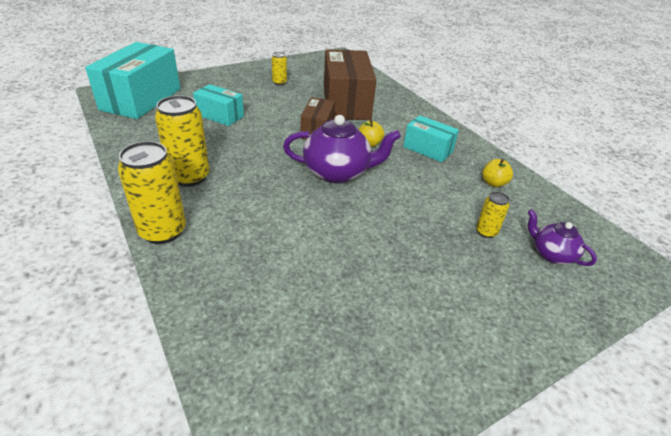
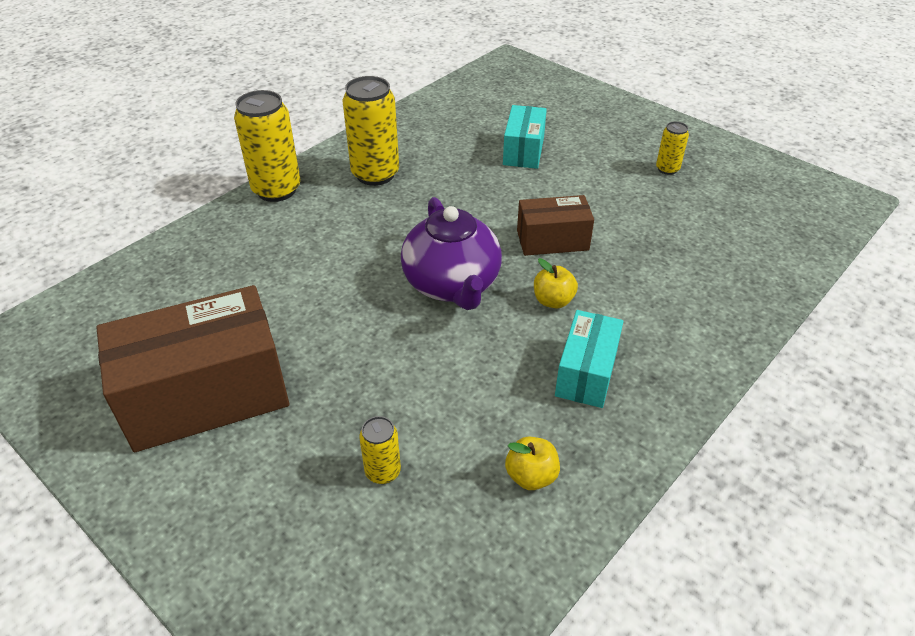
camera: 75 degrees right, 5 degrees up
(141, 99) = (515, 87): turquoise box -> none
(346, 103) = (665, 250): brown box -> brown box (206, 395)
(551, 254) = (358, 566): purple teapot -> none

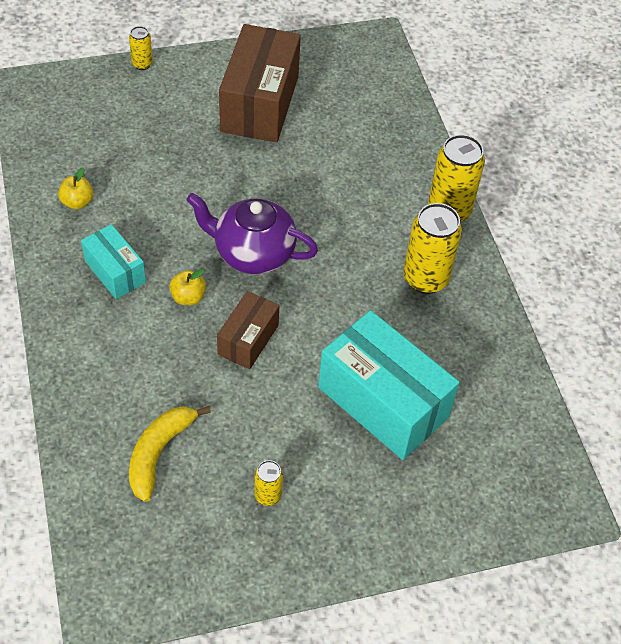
camera: 120 degrees right, 10 degrees up
(383, 472) = (140, 148): yellow can -> yellow can (142, 64)
(523, 151) = (383, 402): turquoise box -> turquoise box, size x1.85
(715, 235) = (159, 453): none -> yellow banana

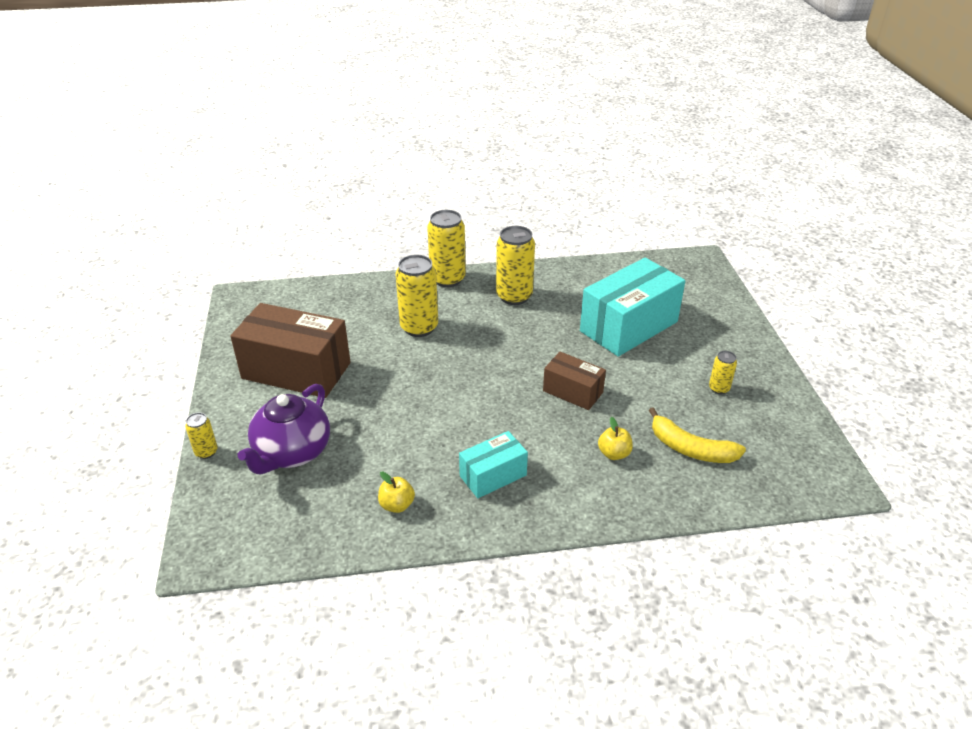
camera: 80 degrees left, 15 degrees down
(188, 297) = (526, 426): yellow apple -> yellow apple (614, 453)
(252, 253) = (479, 384): purple teapot -> purple teapot (292, 453)
(346, 192) = (419, 327): none -> yellow can

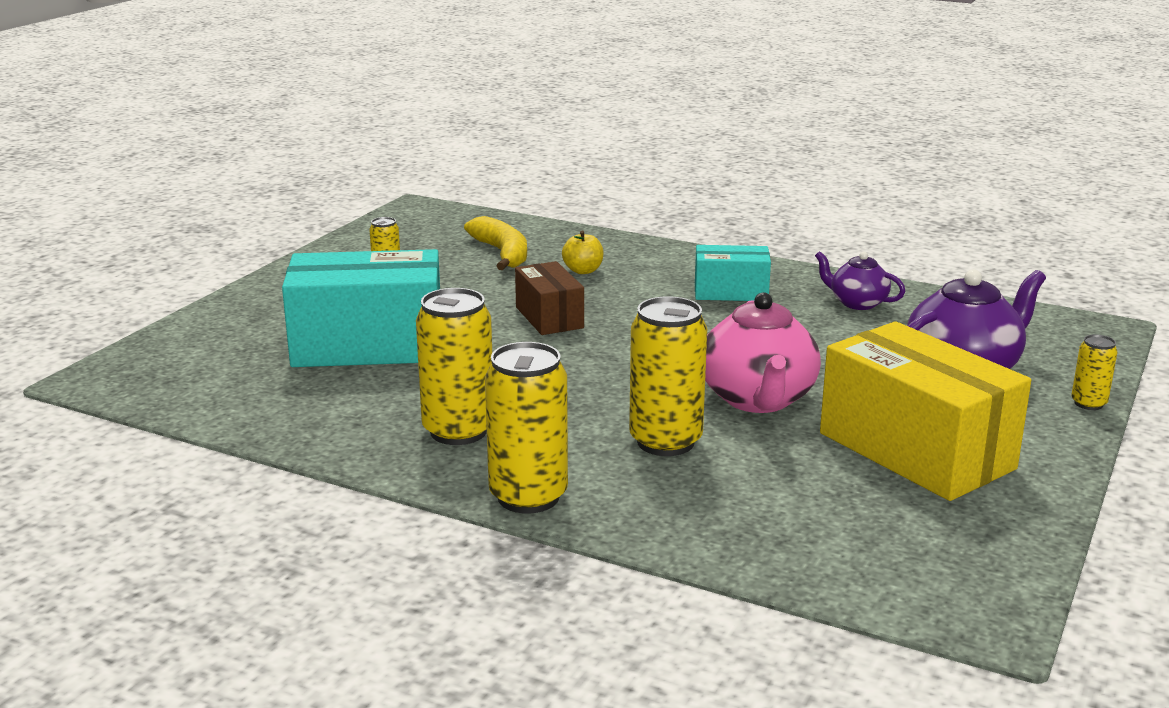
camera: 145 degrees left, 15 degrees down
(296, 370) = (916, 451): brown box -> yellow box
(397, 374) = (758, 399): none -> pink teapot
(397, 505) = (857, 303): yellow apple -> purple teapot

